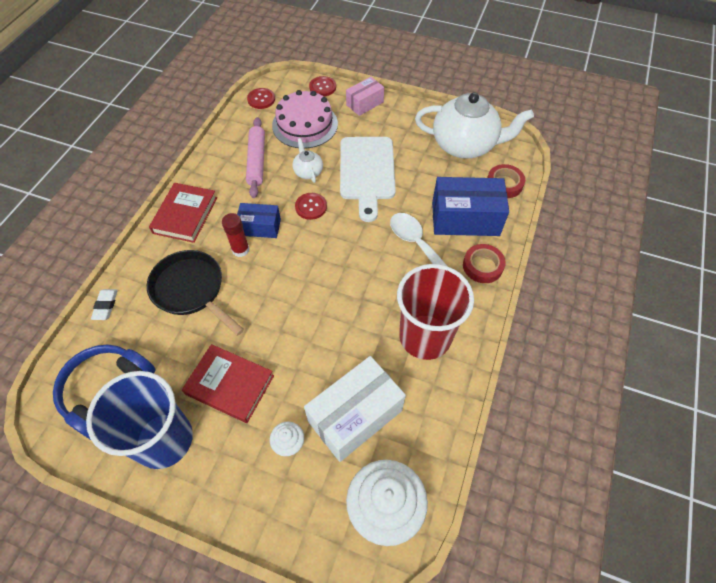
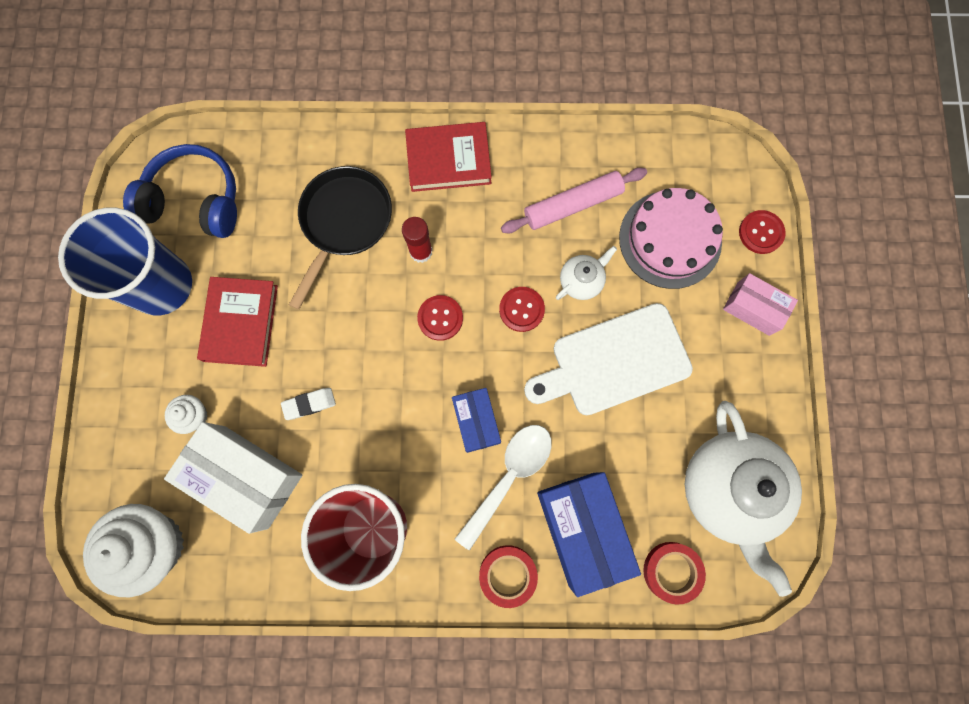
camera: 70 degrees right, 20 degrees up
(105, 306) = (292, 141): white eraser -> white eraser (309, 404)
(260, 227) = (464, 259): blue box -> blue box (476, 422)
(261, 99) = (694, 156): red button -> red button (440, 318)

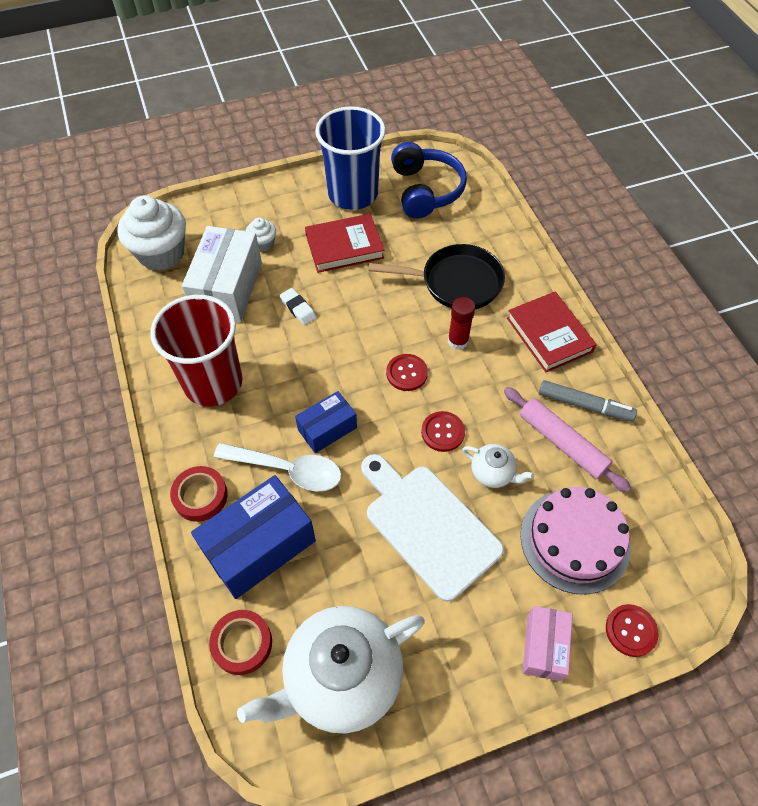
camera: 70 degrees right, 20 degrees down
(540, 166) = (584, 405): none -> grey marker

